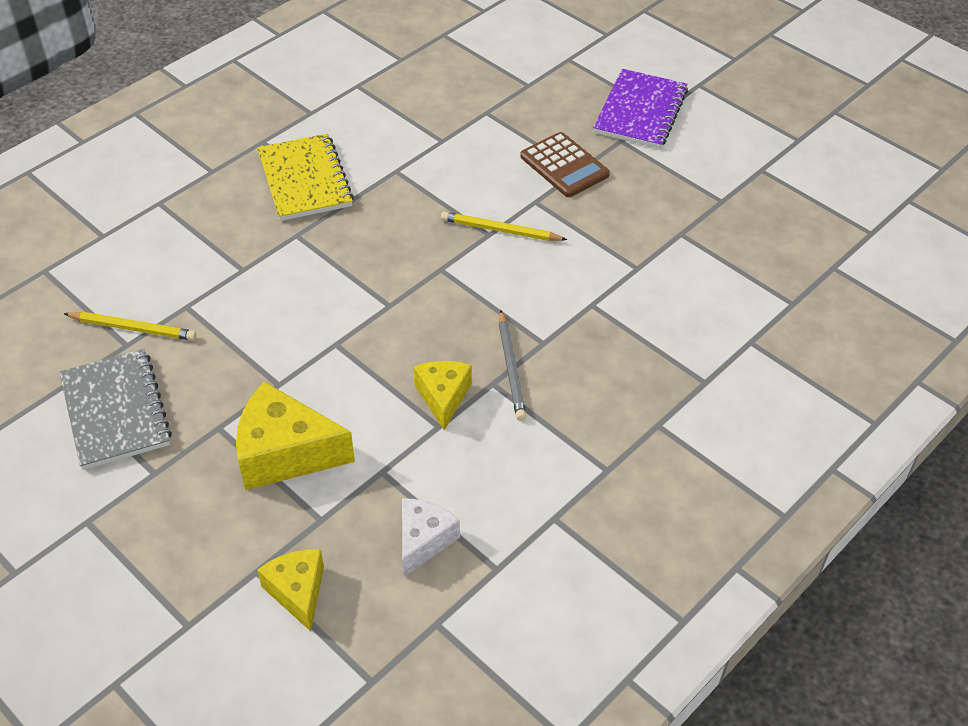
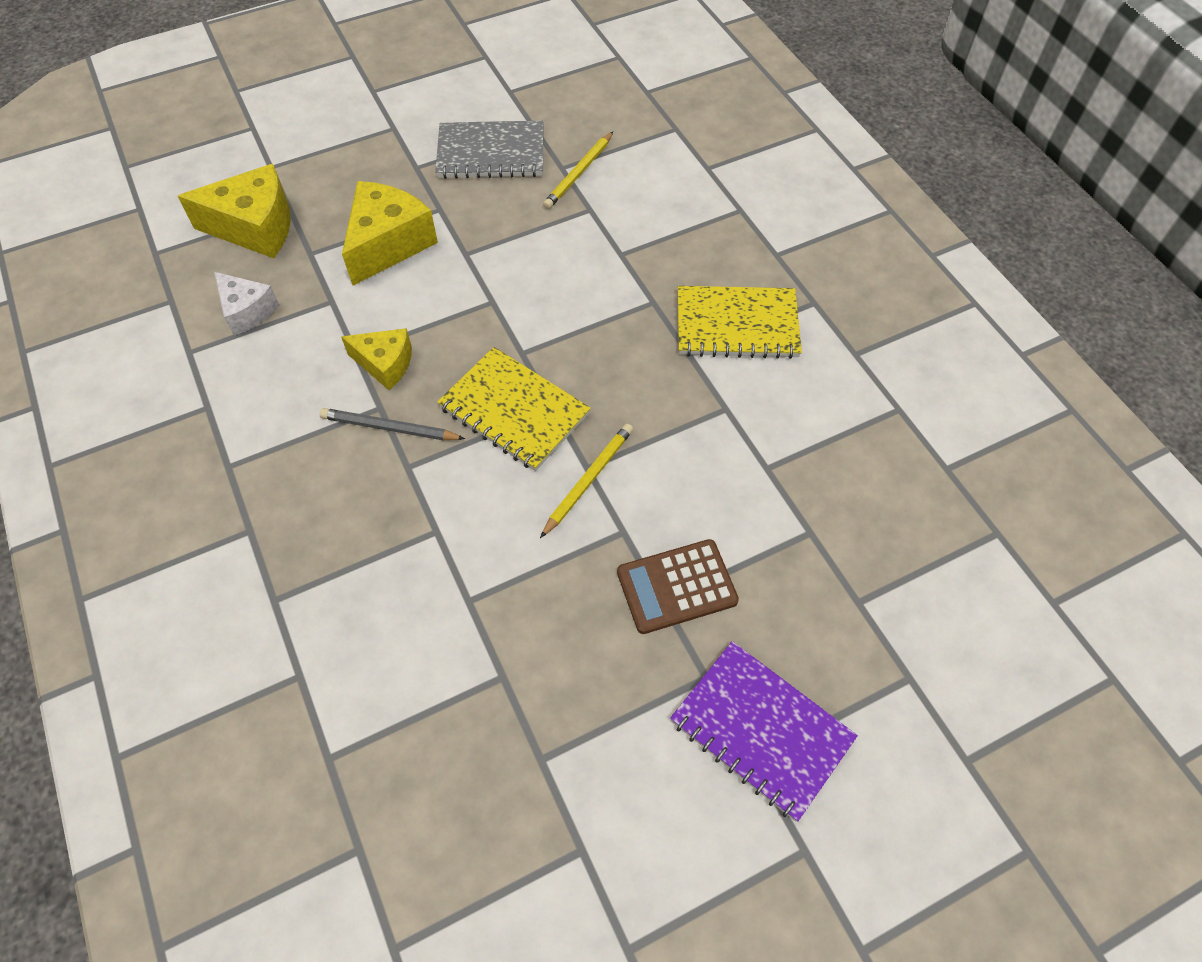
camera: 110 degrees right, 10 degrees up
(298, 592) = (255, 227): yellow cheese -> yellow cheese, size x1.64
(455, 292) = (514, 411): none -> yellow notebook

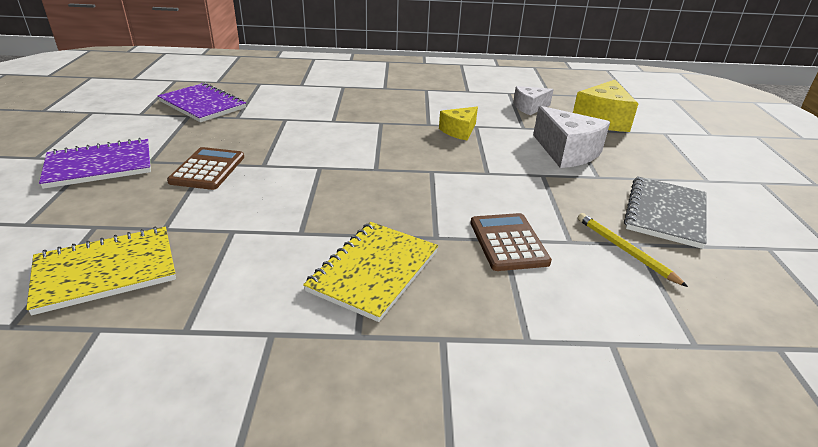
camera: 115 degrees right, 25 degrees down
(388, 244) = (567, 152): yellow cheese -> white cheese
(390, 428) = (411, 123): grey pencil -> none
(485, 775) = (202, 105): none -> purple notebook
(514, 411) = (386, 157): yellow notebook -> yellow notebook (106, 271)
(588, 480) = (310, 165): yellow pencil -> none
(623, 249) = (508, 242): none -> brown calculator

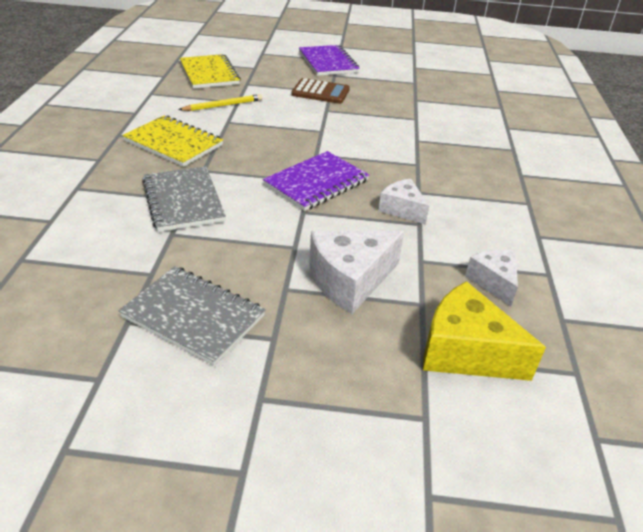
camera: 95 degrees right, 5 degrees up
(202, 105) = (438, 86): purple notebook -> purple notebook (316, 183)
(459, 131) = (402, 209): yellow cheese -> white cheese
(508, 242) = (183, 201): brown calculator -> grey notebook
(625, 250) = (144, 262): yellow pencil -> yellow pencil (223, 105)

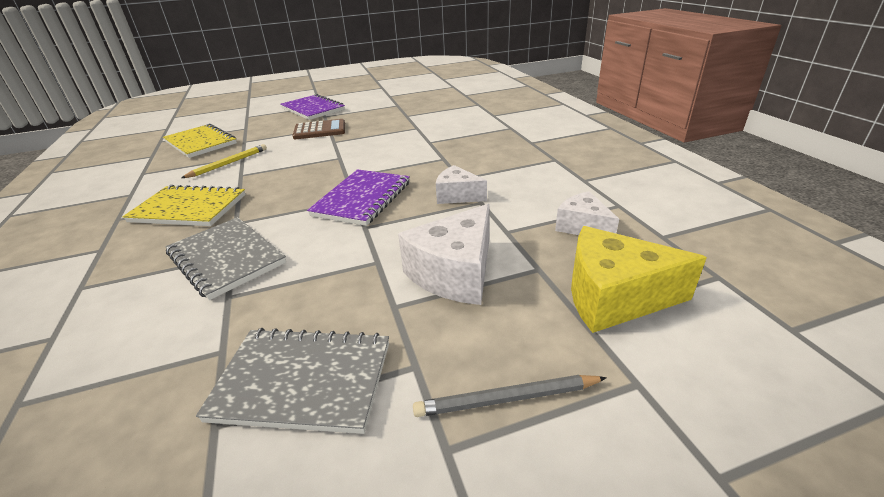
camera: 20 degrees left, 5 degrees down
(322, 386) = (507, 399): none -> grey pencil

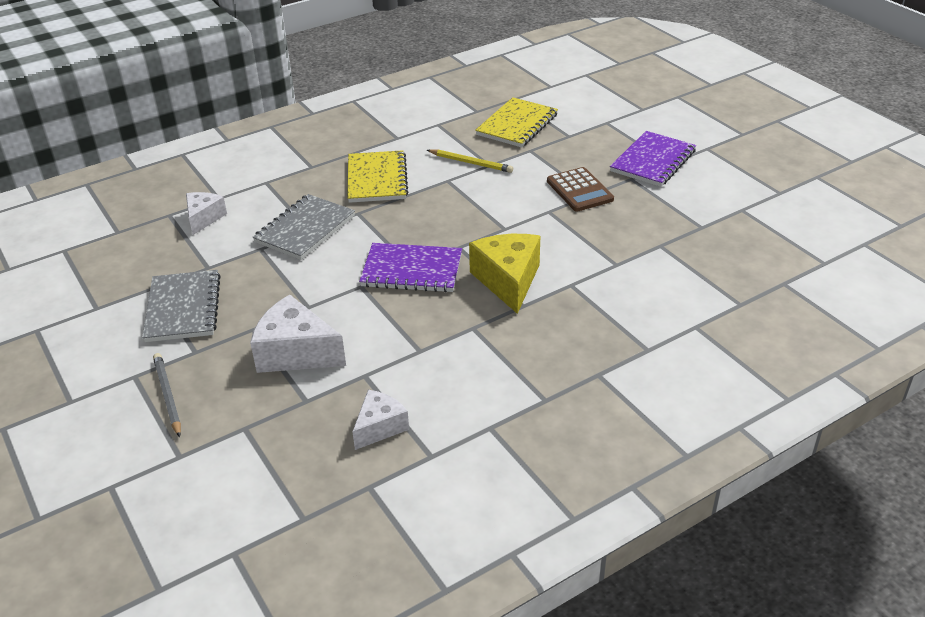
camera: 75 degrees right, 5 degrees up
(457, 196) = (430, 332): white cheese -> white cheese (204, 218)
(614, 297) = (270, 447): yellow cheese -> yellow cheese (508, 281)

